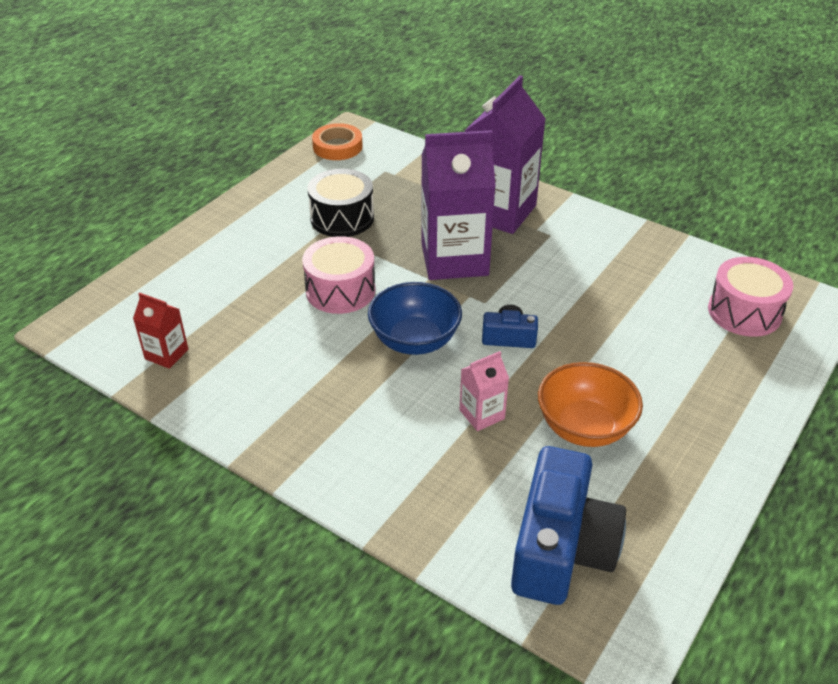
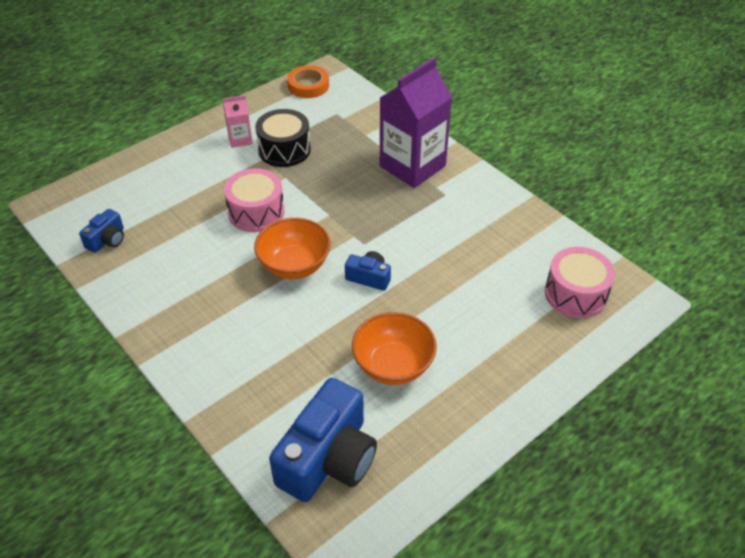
camera: 15 degrees right, 5 degrees up
(166, 354) = (107, 240): red carton -> blue camera
(415, 340) = (294, 265): blue bowl -> orange bowl
(454, 259) = (357, 202): purple carton -> none
(482, 414) = (318, 337): pink carton -> pink carton (240, 139)

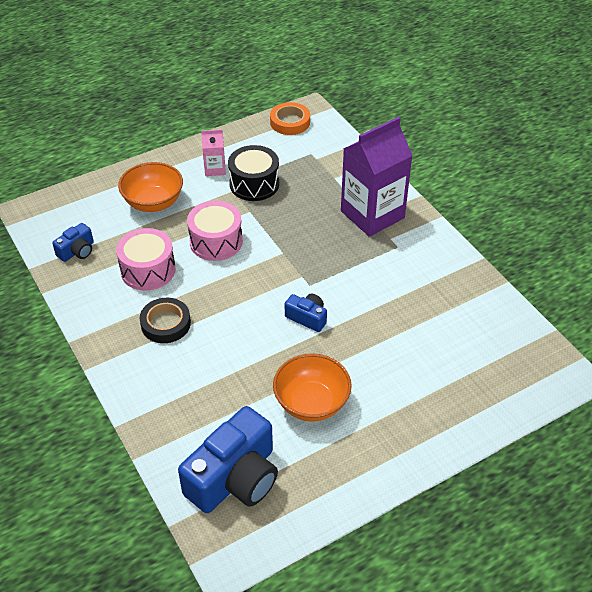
camera: 10 degrees right, 0 degrees up
(219, 303) = (165, 324): none -> black tape
(294, 265) = (241, 297): orange bowl -> orange bowl (153, 202)
(575, 294) = (500, 360): pink drum -> pink drum (148, 270)

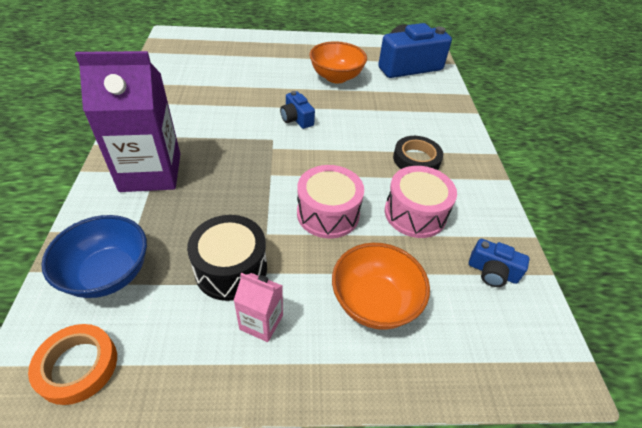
camera: 155 degrees left, 0 degrees up
(77, 251) = (492, 272): blue camera -> blue camera turned 135 degrees counterclockwise
(322, 155) = (108, 274): none -> blue bowl

